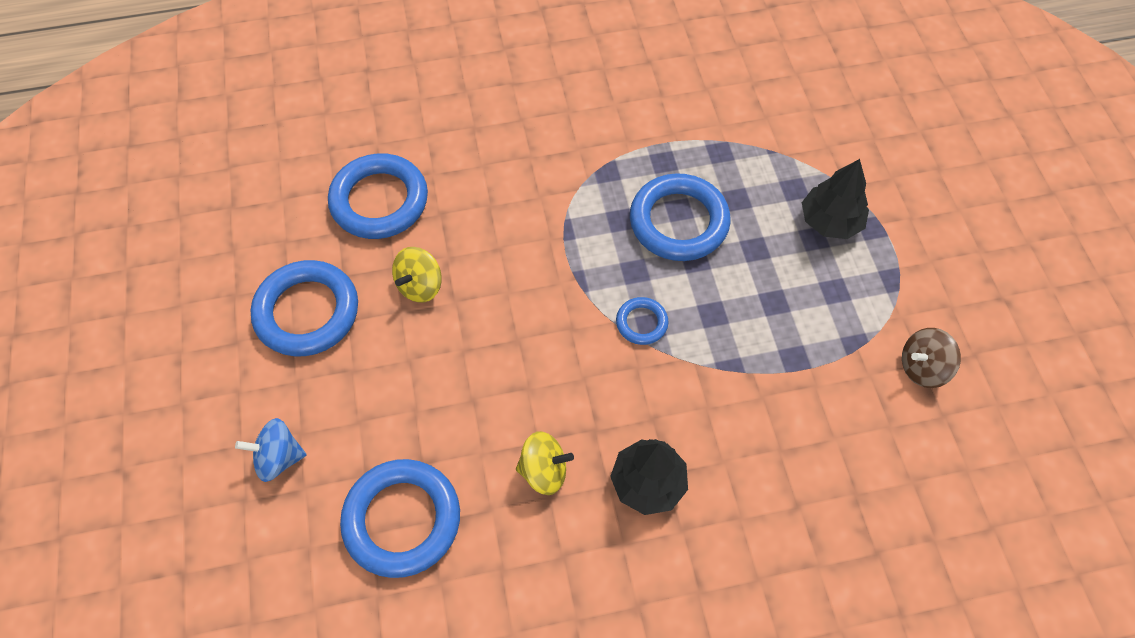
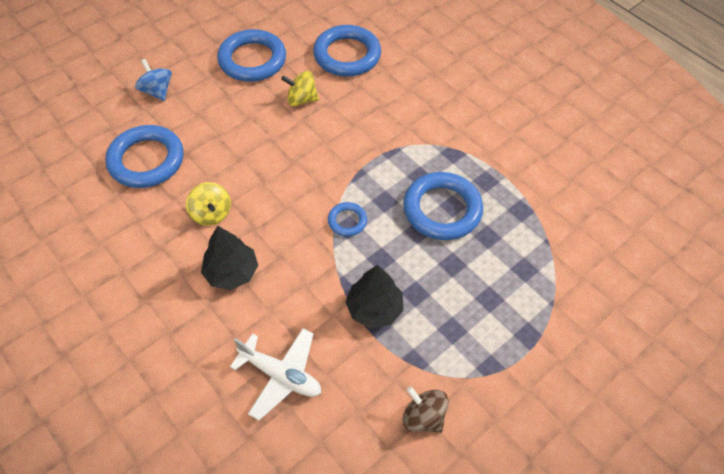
camera: 60 degrees right, 5 degrees down
(815, 486) = (281, 375): none -> white plane
(830, 221) = (513, 304): black tree -> black tree (374, 308)

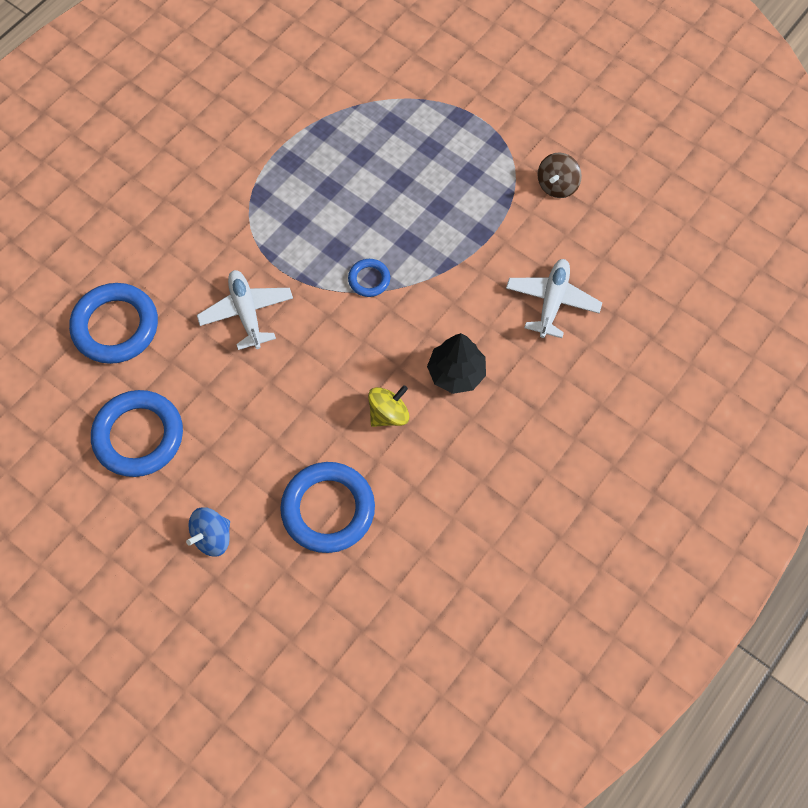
camera: 100 degrees left, 10 degrees up
(301, 99) = (201, 362): yellow spinning top -> none
(337, 132) = (247, 313): none -> white plane
(374, 308) = (464, 238): black tree -> none
(442, 209) = (336, 196): blue ring -> none

